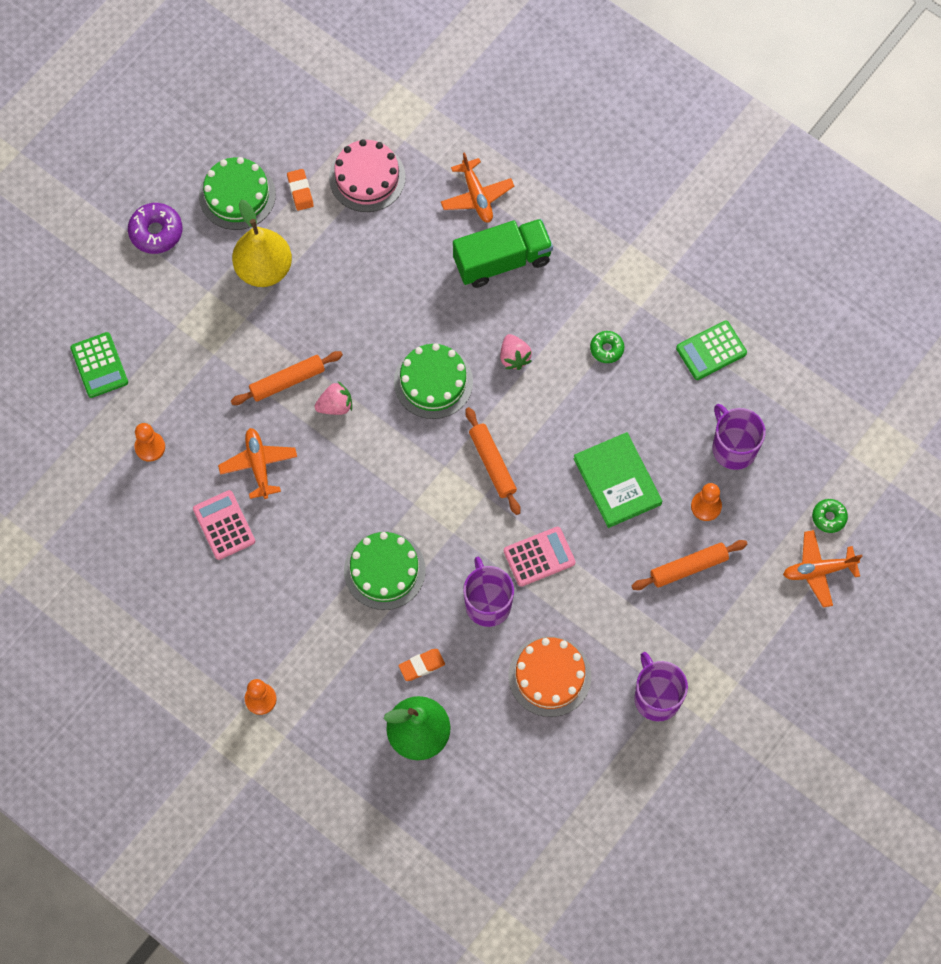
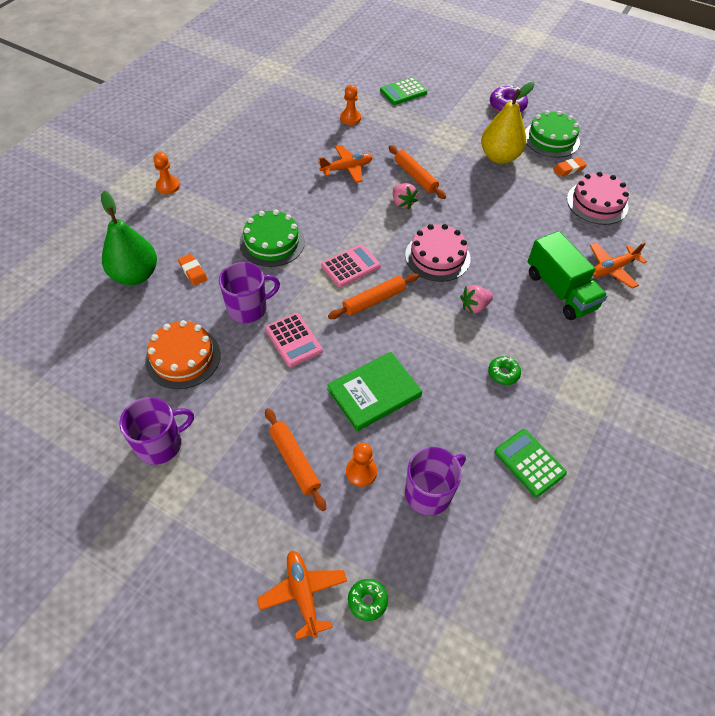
camera: 80 degrees right, 15 degrees down
(224, 525) = (298, 156): pink calculator -> pink calculator (350, 266)
(433, 382) = (437, 256): green cake -> pink cake

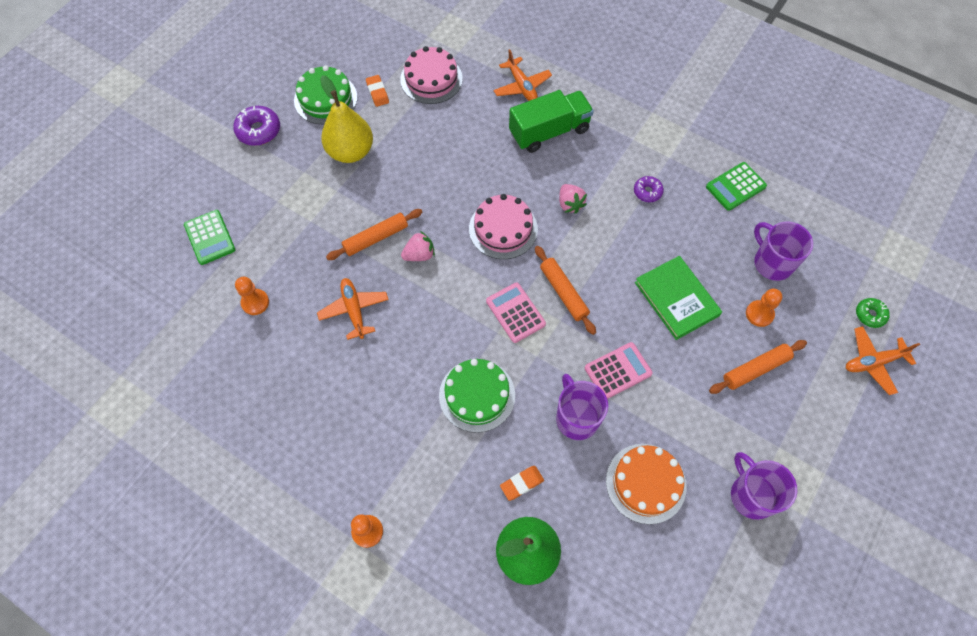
camera: 85 degrees left, 10 degrees up
(503, 373) = (647, 192): green donut -> purple donut

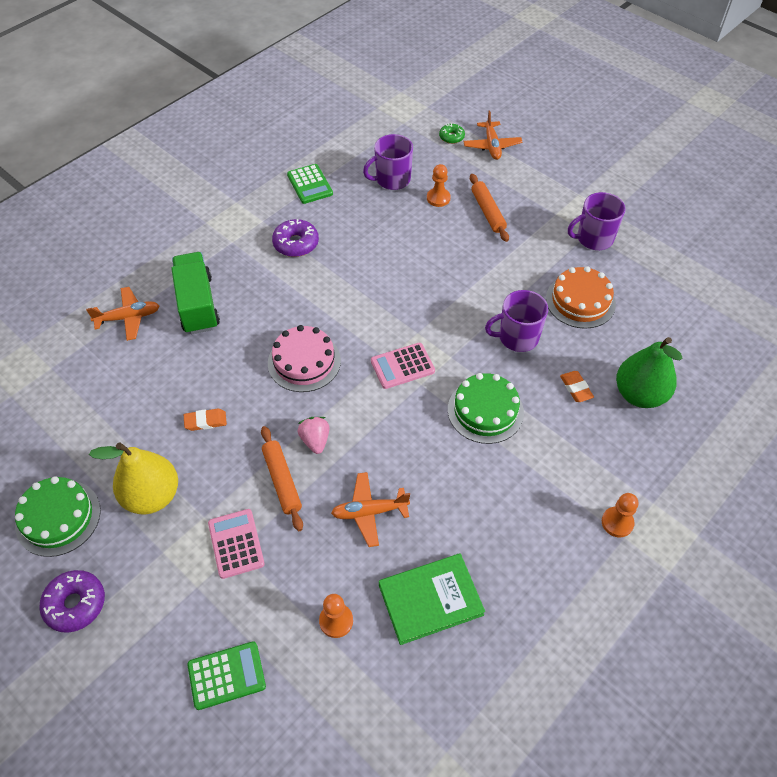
camera: 80 degrees left, 10 degrees down
(377, 92) = (74, 458): orange eraser -> orange eraser (205, 421)
(431, 79) = (79, 400): pink cake -> none
(564, 292) = (388, 325): orange rolling pin -> none
(570, 204) = (291, 303): pink strawberry -> none
(618, 371) = (476, 300): pink calculator -> pink calculator (236, 543)
(647, 192) = (296, 243): purple donut -> purple donut, size x1.62
(676, 299) = (413, 246): green book -> green book (430, 600)

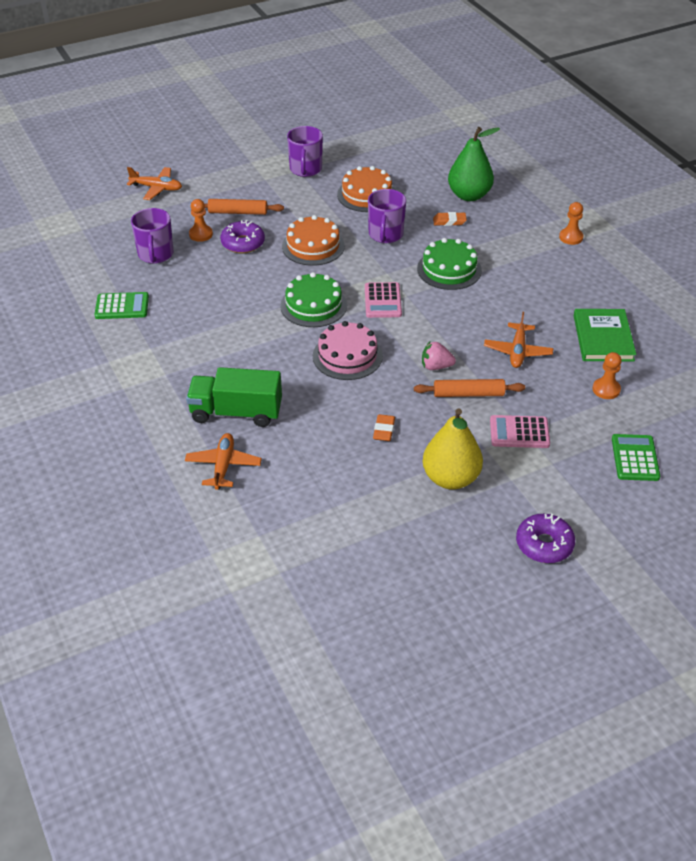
camera: 70 degrees left, 10 degrees down
(58, 517) = (448, 547): green cake -> green cake (313, 305)
(296, 243) = (198, 332): purple donut -> purple donut (243, 243)
(451, 137) = (126, 207): green donut -> none
(464, 284) = (313, 246): none -> orange cake

